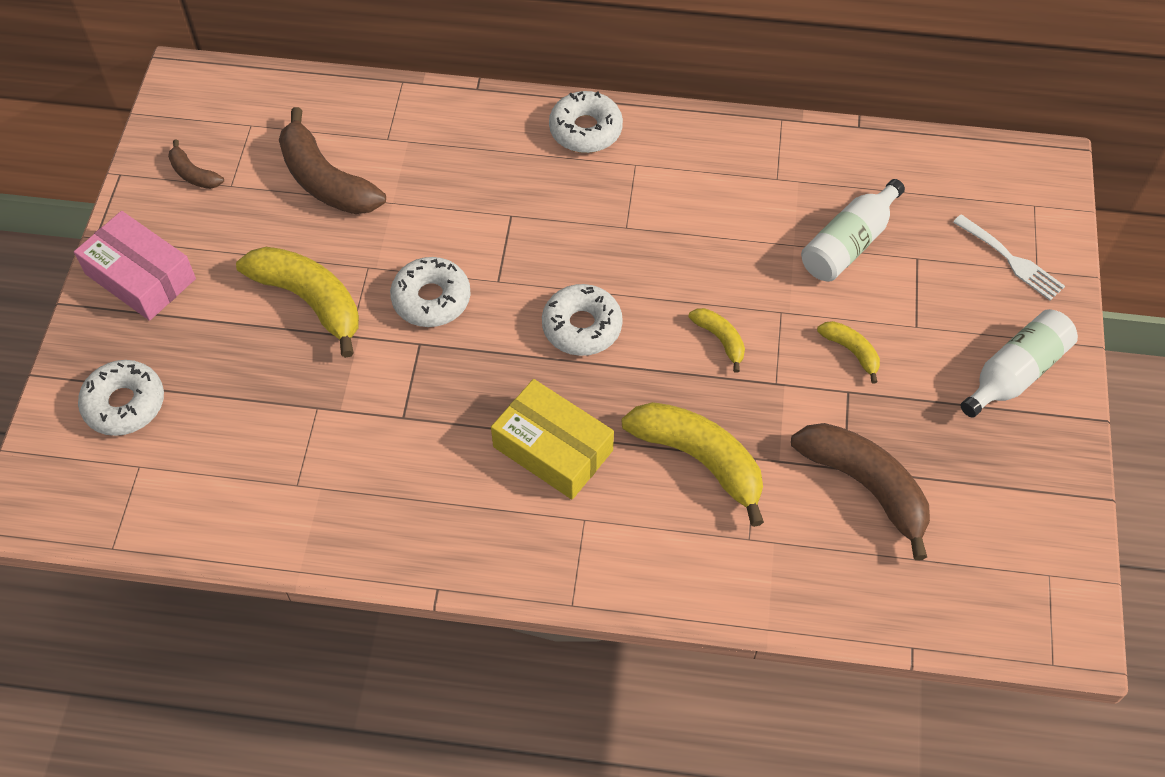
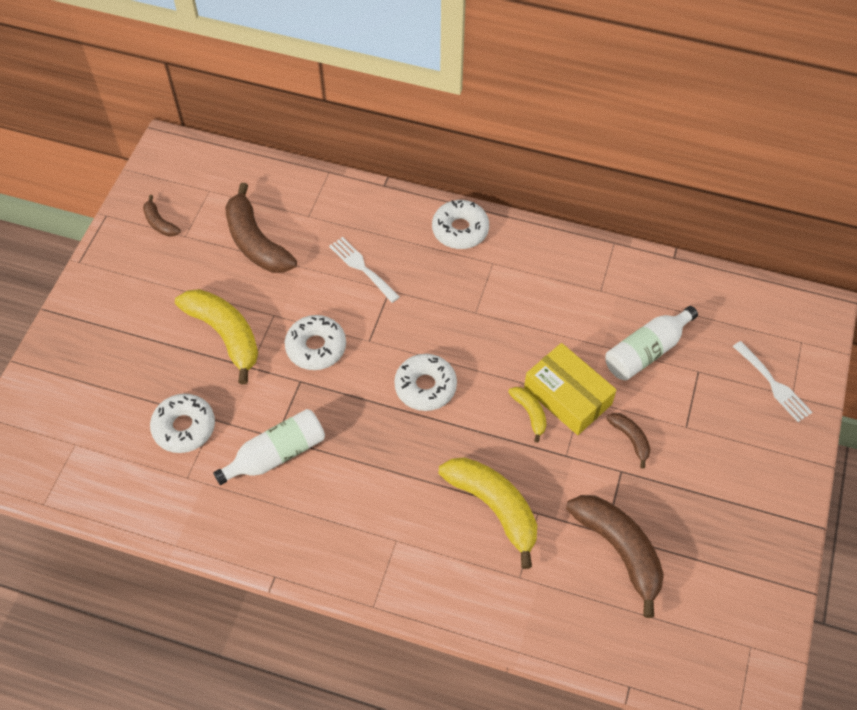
camera: 10 degrees right, 0 degrees up
(124, 404) = (74, 394): white donut -> white donut (184, 427)
(140, 276) = (105, 297): pink box -> none
(470, 193) = (362, 267): none -> white fork
(553, 448) = (384, 480): yellow box -> yellow box (567, 396)
(851, 351) = (630, 439): yellow banana -> brown banana
(1015, 373) = (757, 477): white bottle -> white bottle (276, 454)

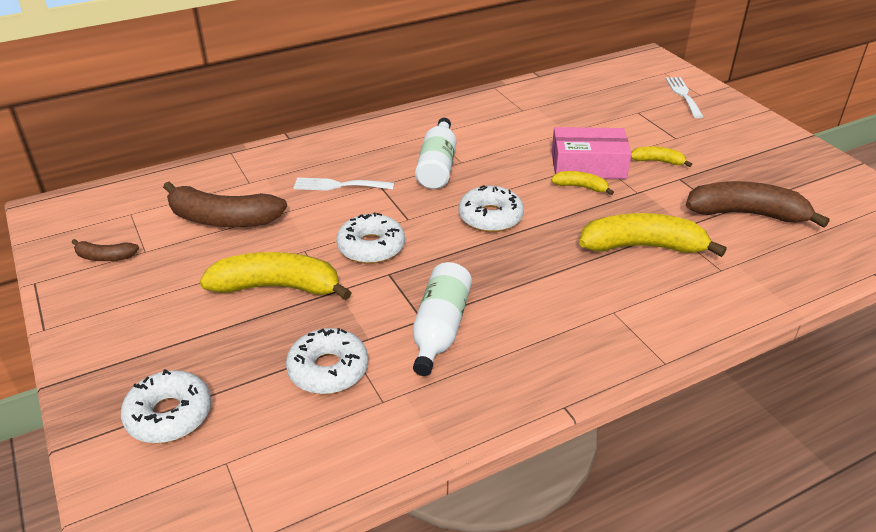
camera: 45 degrees left, 20 degrees down
(460, 230) = (383, 130): white donut -> white donut (169, 415)
(567, 396) = (588, 165): yellow box -> pink box
(630, 439) = (658, 161): brown banana -> yellow banana
(646, 351) = (596, 120): white bottle -> white bottle (437, 166)
(773, 384) = (683, 95): white fork -> white fork turned 105 degrees counterclockwise

